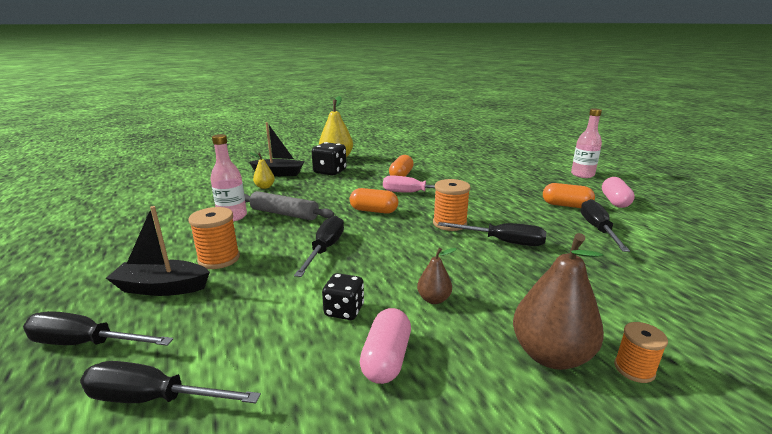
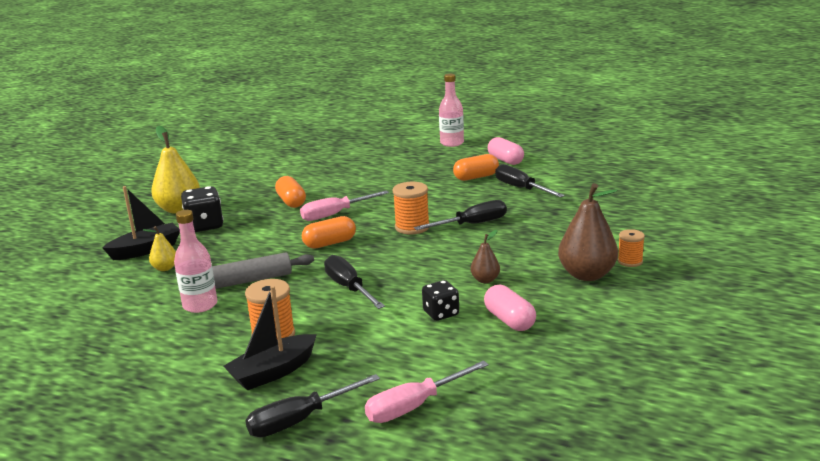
camera: 40 degrees left, 0 degrees up
(153, 399) = (415, 406): black screwdriver -> pink screwdriver

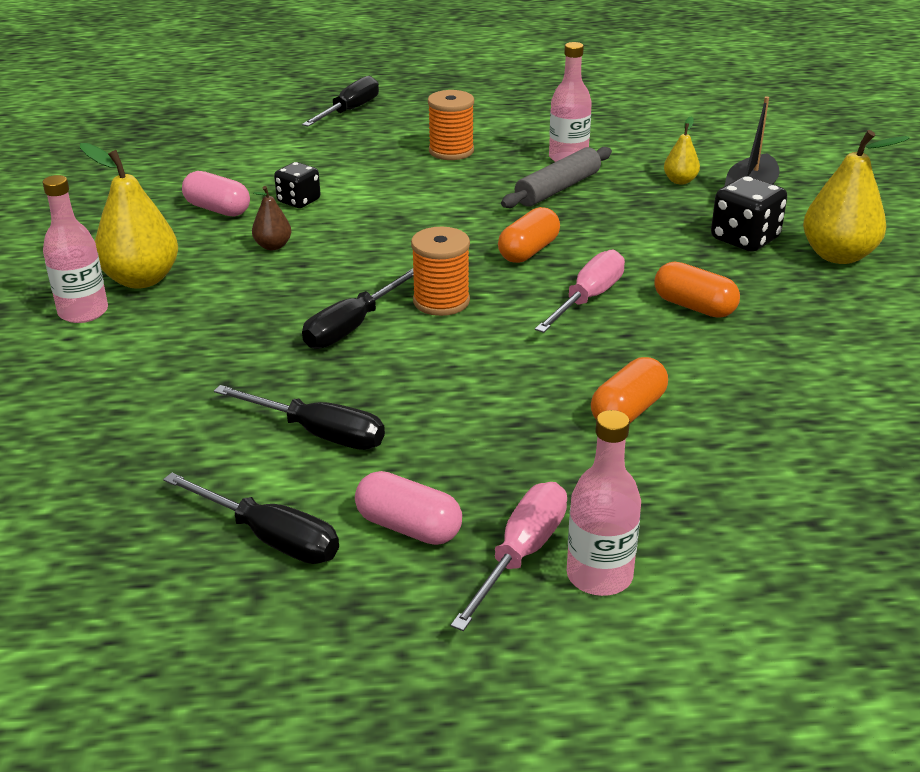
camera: 150 degrees right, 10 degrees up
(273, 372) = (412, 129): black boat -> none
(349, 288) = (430, 204): black screwdriver -> black screwdriver (270, 537)
(415, 406) = (264, 134): pink screwdriver -> pink screwdriver (520, 554)
(476, 177) = (432, 447): orange capsule -> orange capsule (628, 411)
(587, 275) = (141, 279): brown pear -> yellow pear
(630, 261) = (83, 312): orange spool -> pink bottle

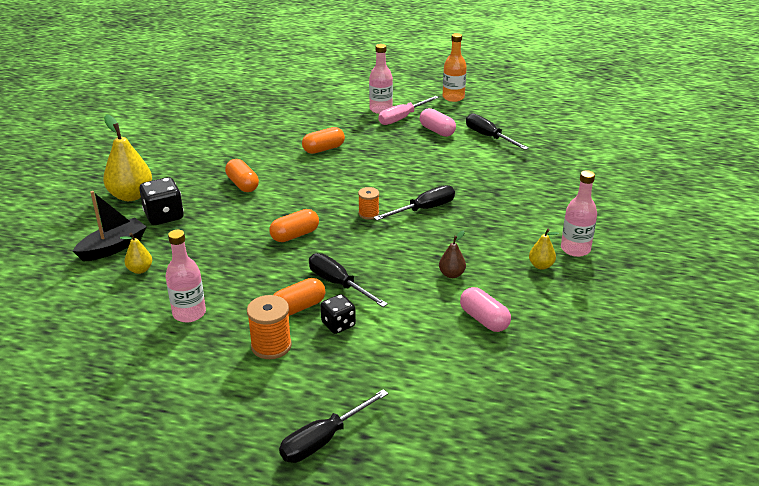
camera: 160 degrees left, 0 degrees up
(141, 279) = (541, 266): yellow pear -> yellow pear, size x0.51
(299, 201) = (420, 314): black dice -> black dice (338, 324)
(318, 433) = (459, 165): black screwdriver -> black screwdriver (338, 284)
(419, 694) = (453, 97): none -> orange bottle
(441, 301) = (368, 214): orange spool -> orange spool, size x0.63
(450, 182) = (298, 307): none -> orange capsule
(558, 189) = (229, 282): grey rolling pin -> none
(588, 299) = (290, 199): pink screwdriver -> none

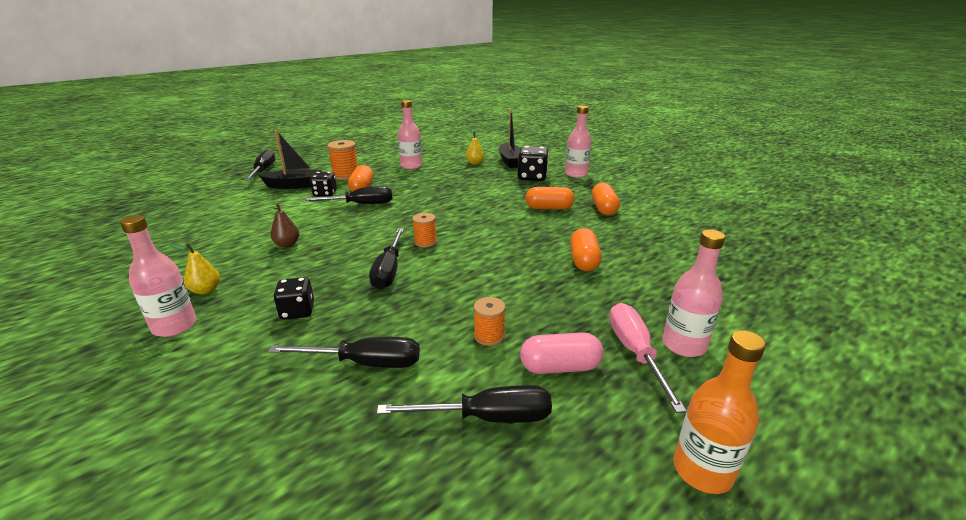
camera: 125 degrees right, 5 degrees down
(131, 195) = (576, 174): yellow pear -> pink bottle
(295, 235) = (442, 207): orange capsule -> orange capsule (603, 209)
(340, 366) = (294, 185): none -> black boat
(440, 153) = (489, 336): none -> orange spool
(484, 319) = (225, 236): pink capsule -> none
(504, 175) = (365, 363): none -> black screwdriver
(504, 217) = (297, 311): none -> black dice

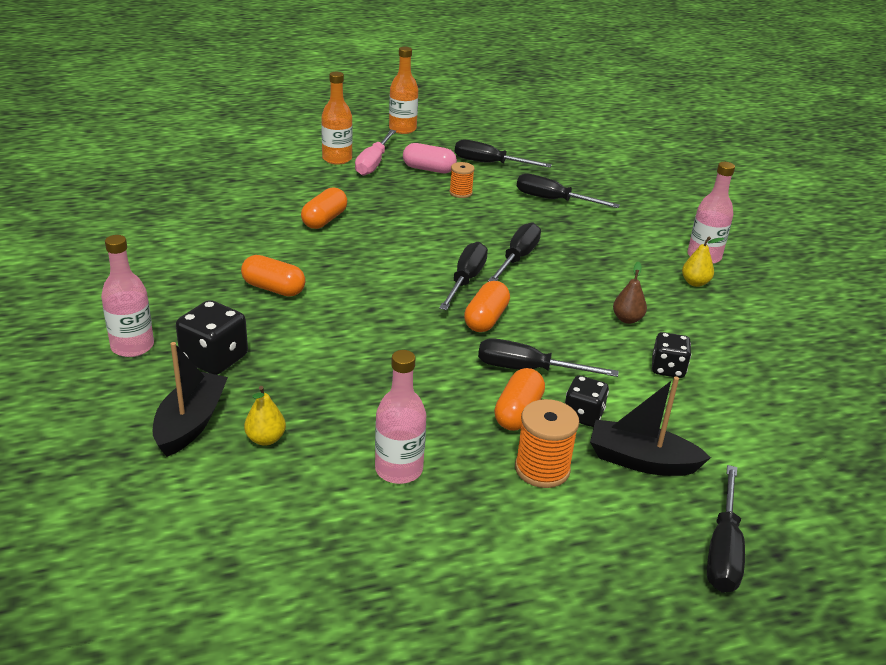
camera: 160 degrees left, 5 degrees up
(297, 311) = (604, 243): black dice -> black dice (667, 369)
(425, 242) = (465, 280): orange spool -> black screwdriver
(603, 209) = (208, 269): orange capsule -> orange capsule (486, 319)
(683, 345) = (337, 159): pink bottle -> orange bottle

